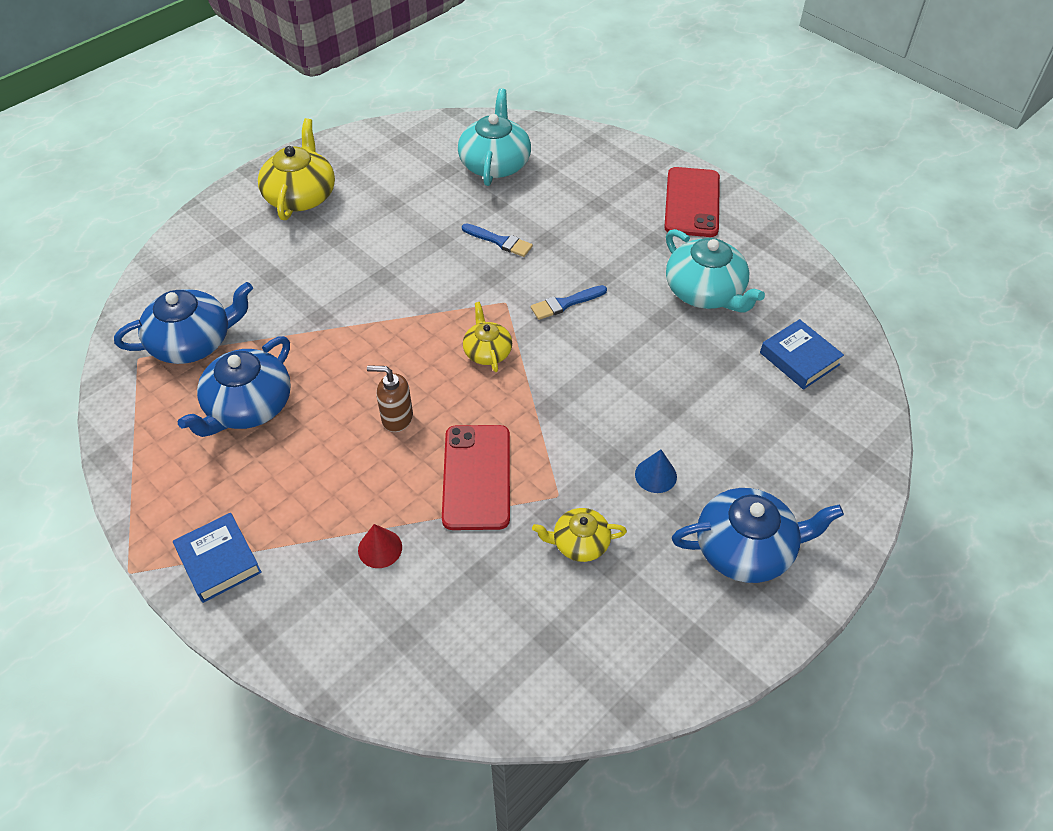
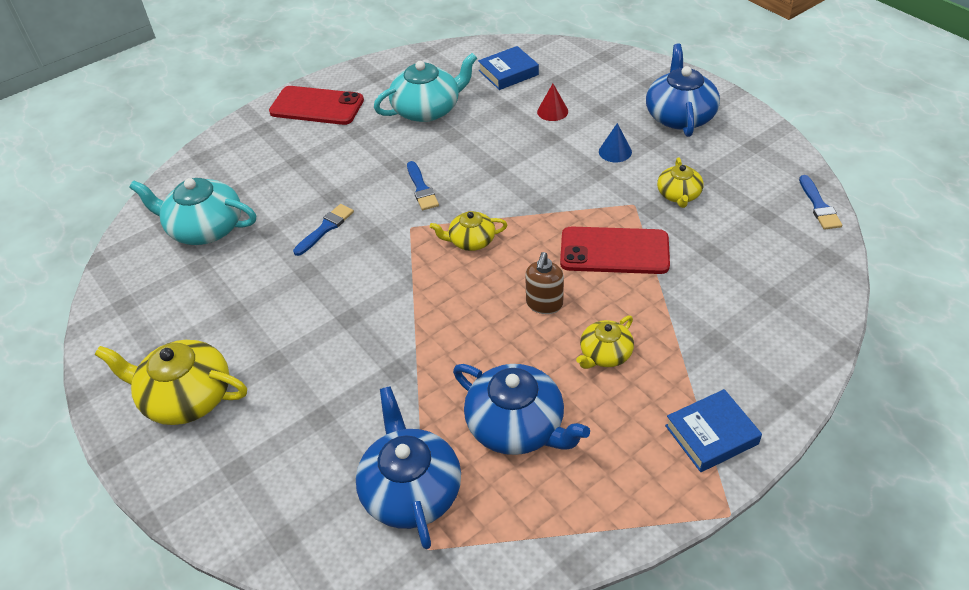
camera: 80 degrees left, 5 degrees down
(328, 471) = (605, 354): none -> yellow teapot
(380, 548) = (690, 314): red cone -> red cone (552, 111)
(573, 709) = (819, 206): none -> blue brush

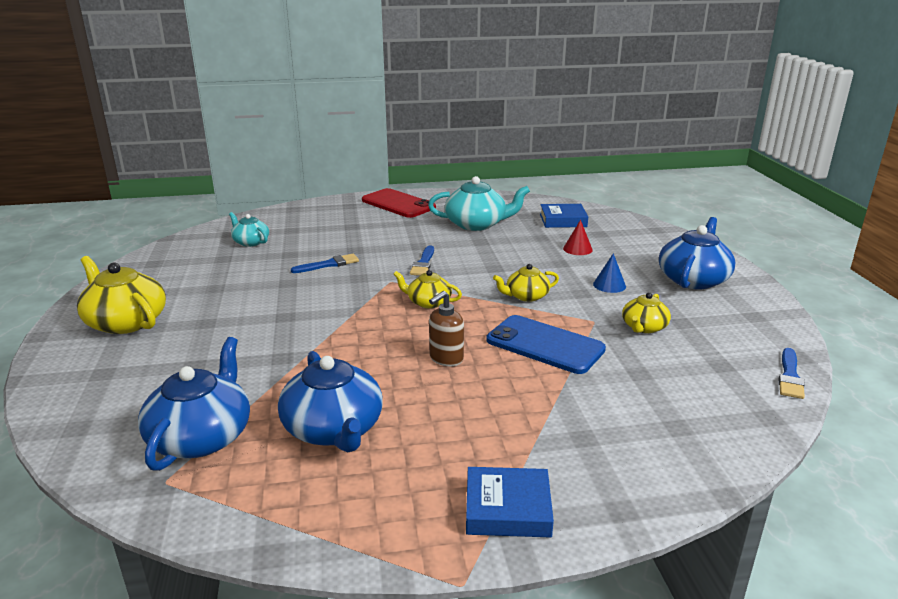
camera: 25 degrees right, 20 degrees down
(205, 228) = (250, 242): turquoise teapot -> turquoise teapot, size x0.57
(605, 354) = (464, 409): yellow teapot -> yellow teapot (526, 296)
(614, 251) = (545, 345): red phone -> blue phone

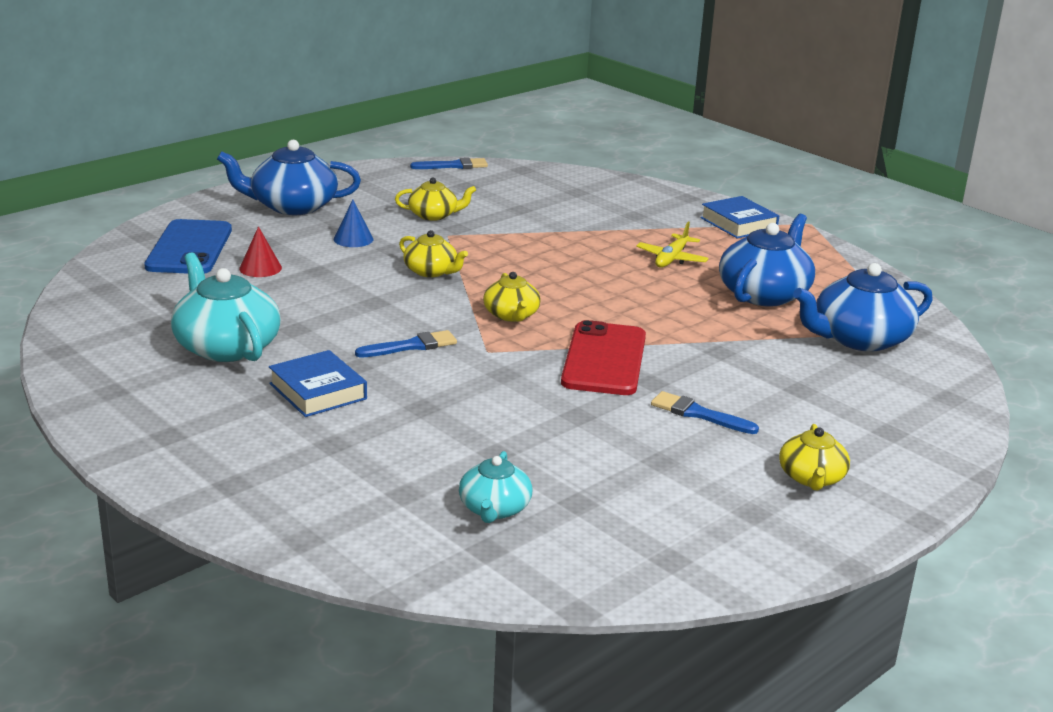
camera: 125 degrees left, 0 degrees up
(126, 322) = (811, 478): yellow teapot -> yellow teapot, size x0.57
(329, 264) = (492, 408): blue brush -> blue brush (698, 414)
(398, 204) = (182, 438): red phone -> red phone (604, 359)
(446, 358) = (606, 280): brown soap dispenser -> none
(455, 411) = (672, 259): none -> yellow plane
(545, 345) = (523, 247): blue phone -> blue phone (190, 248)
(563, 220) = (154, 293): blue book -> blue book (318, 391)

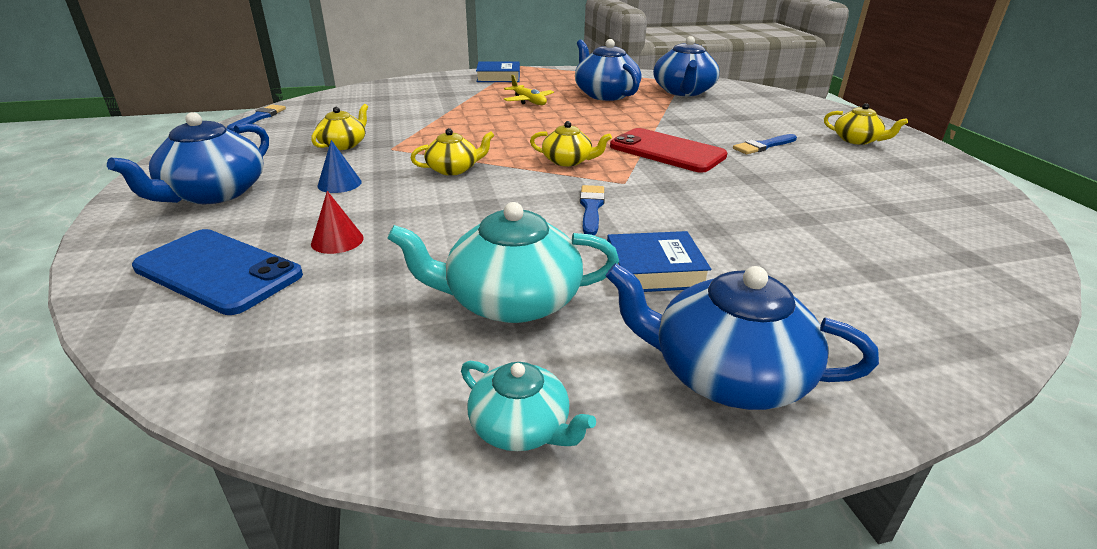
camera: 60 degrees left, 5 degrees up
(189, 437) = (726, 374): none -> blue teapot
(494, 509) = (901, 240): turquoise teapot -> turquoise teapot (521, 427)

